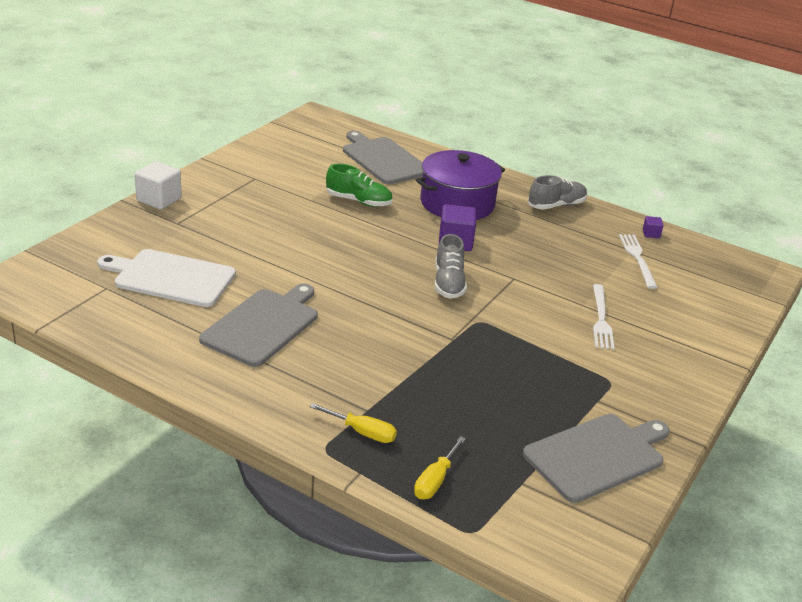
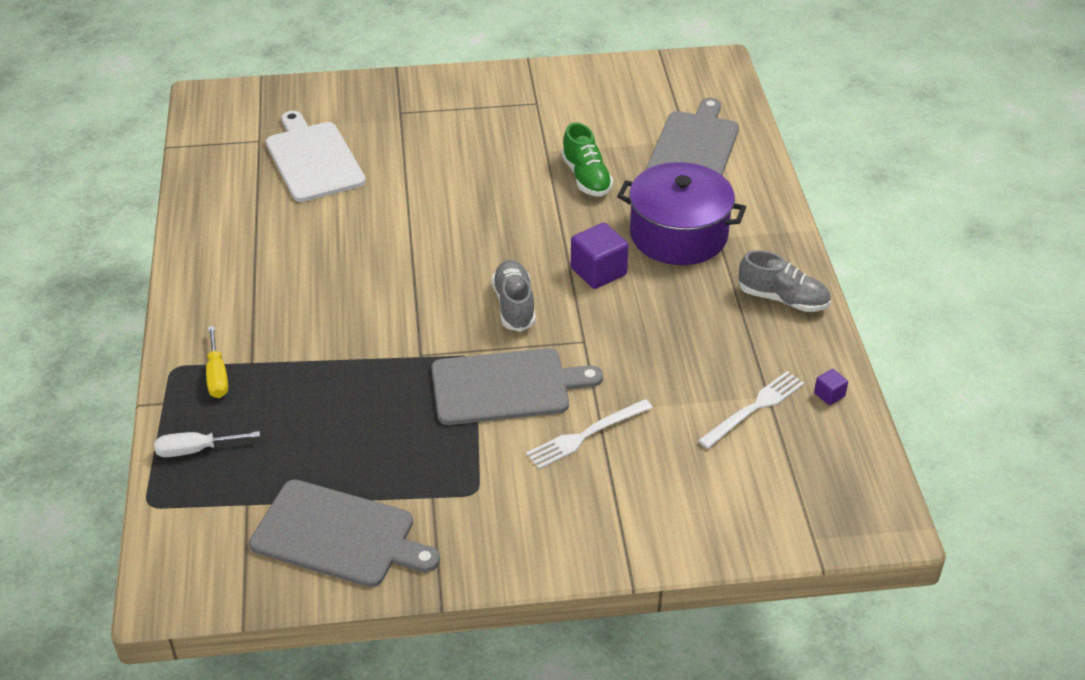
camera: 55 degrees right, 10 degrees up
(159, 199) = (423, 82): white cube -> none
(263, 325) = (305, 242): grey cutting board -> grey cutting board (506, 386)
(435, 480) = (195, 450): yellow screwdriver -> white screwdriver
(448, 283) = (514, 305): grey shoe -> grey shoe turned 120 degrees clockwise

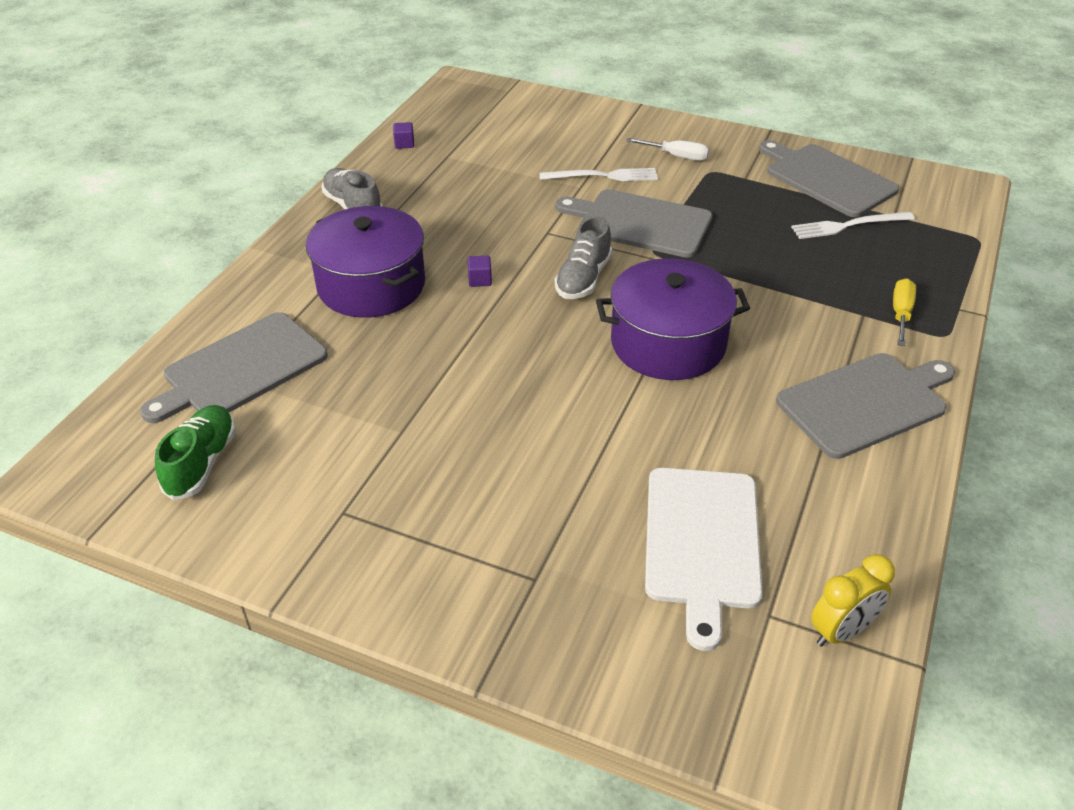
camera: 150 degrees left, 0 degrees up
(195, 450) = (932, 263): white screwdriver -> white screwdriver (677, 156)
(215, 147) = (841, 631): none -> yellow clock
(231, 282) = (865, 403): none -> grey cutting board
(406, 274) = (668, 343): none -> purple pot
(586, 178) = (393, 378): green shoe -> green shoe (202, 463)
(598, 271) = (480, 280): purple cube -> purple cube, size x0.50
(754, 408) = (465, 153): white fork -> white fork (848, 225)

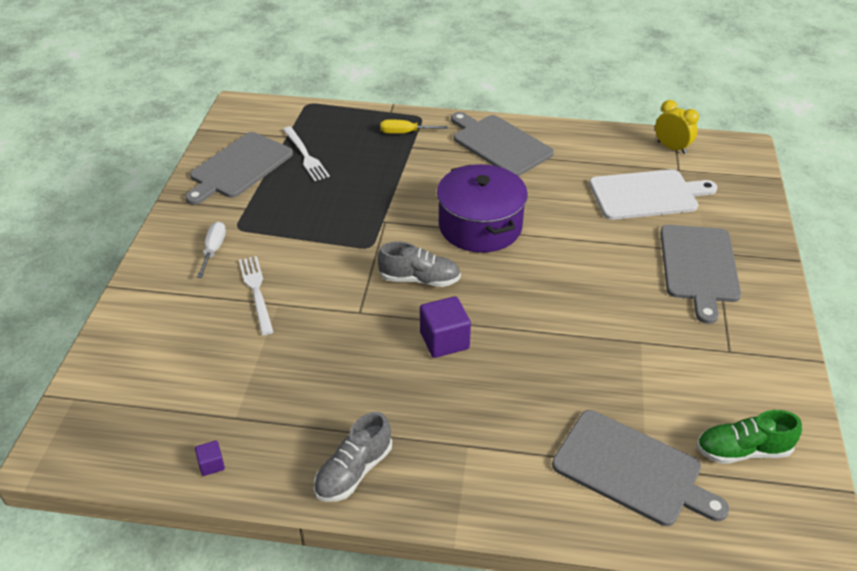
camera: 105 degrees left, 0 degrees up
(371, 285) = (480, 413): purple pot -> none
(480, 280) = (444, 340): purple cube -> purple cube, size x2.00
(639, 223) = (329, 259): grey cutting board -> grey cutting board (699, 267)

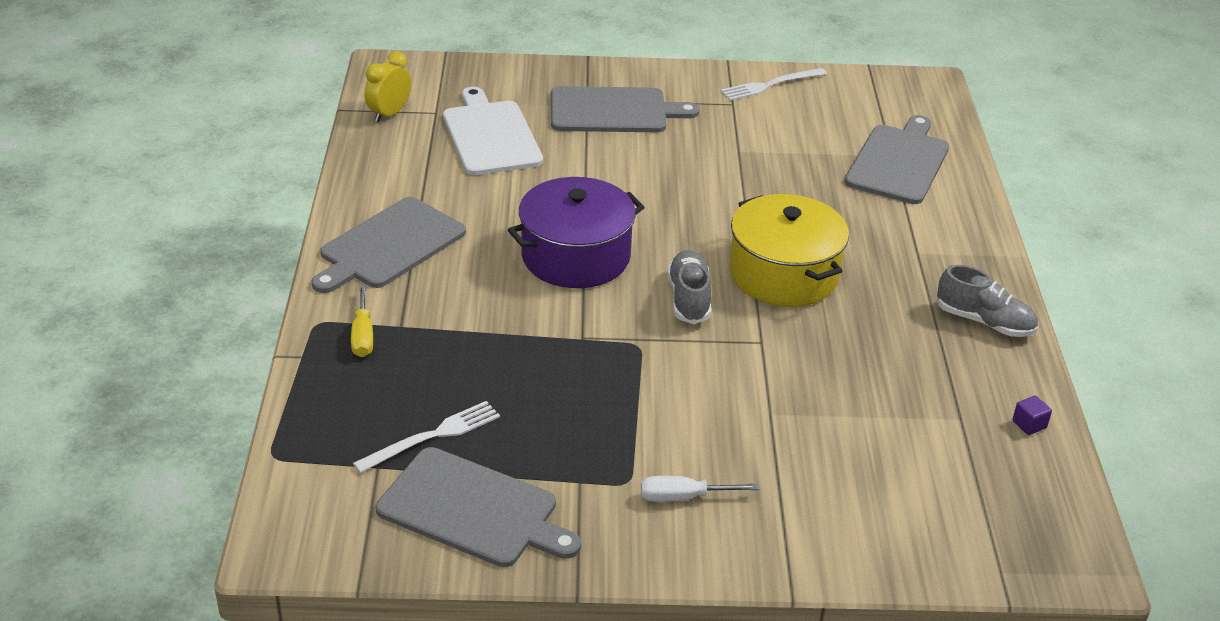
camera: 100 degrees left, 5 degrees down
(256, 292) = (754, 437): white fork -> white fork (770, 85)
(444, 340) = (783, 274): purple cube -> yellow pot
(742, 451) = (851, 107): green shoe -> none

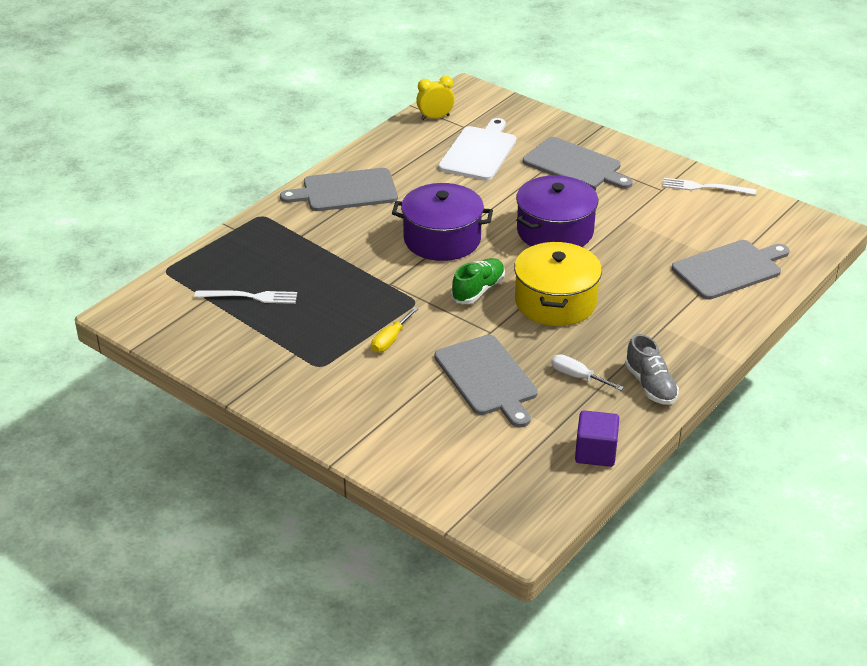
camera: 40 degrees right, 0 degrees up
(363, 336) = (276, 232): yellow screwdriver -> yellow screwdriver (390, 340)
(473, 509) = (227, 341): grey cutting board -> grey cutting board (487, 378)
(683, 497) = (339, 388): white screwdriver -> white screwdriver (578, 377)
(685, 194) = (555, 231): none -> purple pot
(689, 299) = (478, 290): grey shoe -> green shoe
(1029, 424) = (595, 452): purple cube -> purple cube, size x2.00

